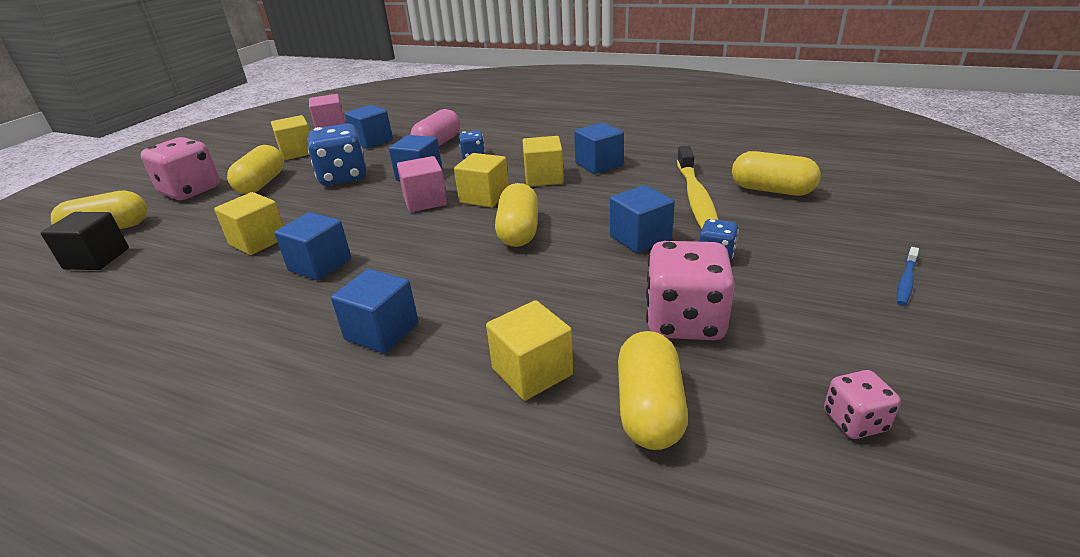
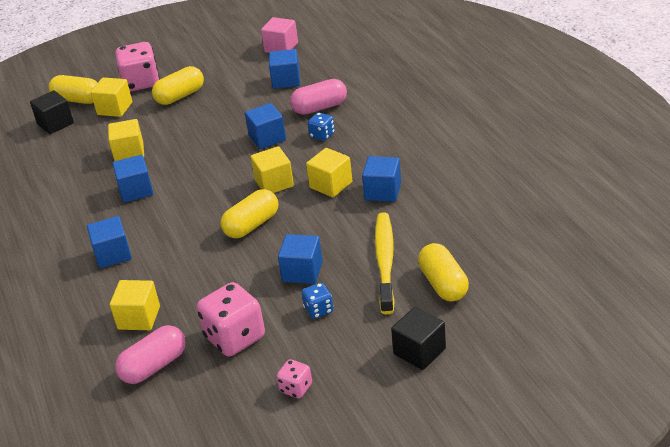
camera: 45 degrees right, 5 degrees up
(298, 152) = (231, 70): yellow cube -> yellow cube (115, 108)
(343, 177) = (226, 115): blue dice -> none
(425, 201) = (240, 167): pink cube -> none
(649, 408) = (154, 366): yellow capsule -> pink capsule
(696, 199) = (385, 261): yellow toothbrush -> yellow toothbrush turned 135 degrees clockwise
(854, 421) = (215, 428): pink dice -> pink dice (296, 388)
(860, 236) = (419, 351): none -> black cube
(906, 281) = (379, 393): blue toothbrush -> none

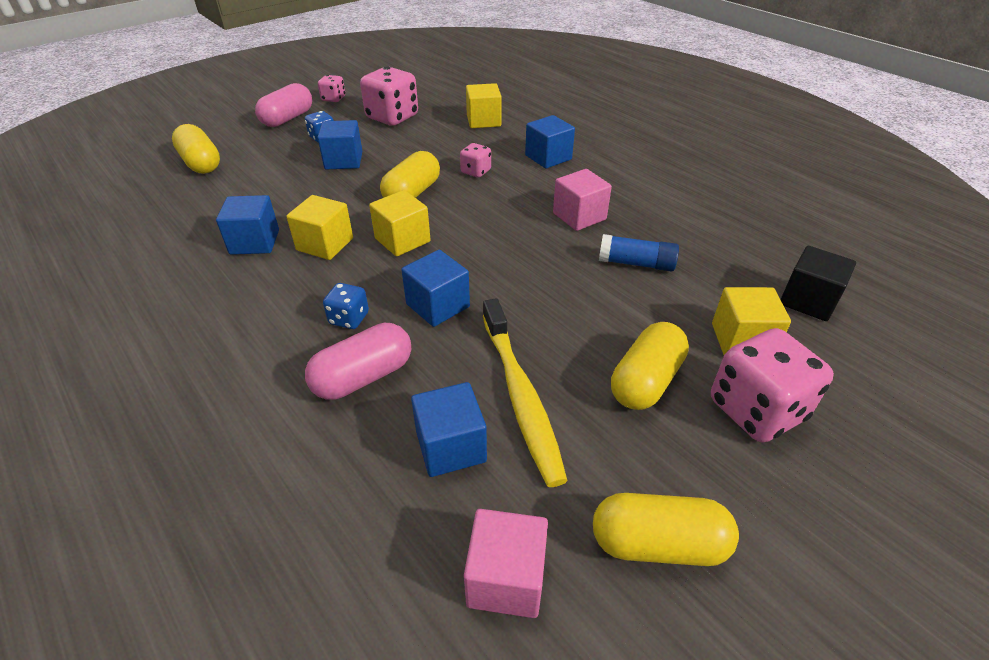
camera: 160 degrees right, 5 degrees up
(78, 100) = (832, 354): yellow capsule -> yellow capsule (658, 544)
(129, 153) = (636, 263): yellow cube -> blue glue stick
(136, 190) = (579, 216): blue cube -> pink cube
(154, 366) = (450, 99): pink capsule -> pink capsule (287, 119)
(187, 244) = (476, 171): none -> pink dice
(385, 261) = (258, 175): yellow toothbrush -> yellow toothbrush (521, 396)
(419, 351) = (234, 122): black cube -> none

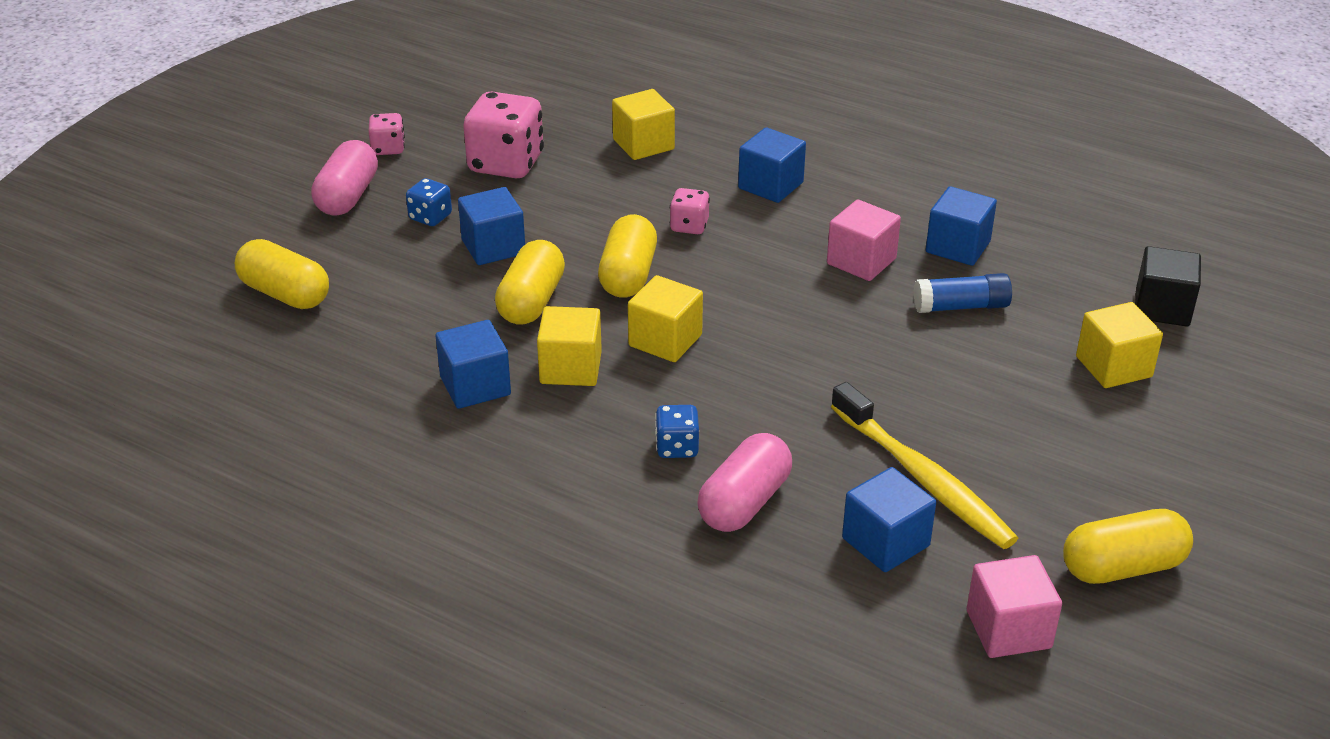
camera: 20 degrees left, 5 degrees down
(438, 305) = (768, 408): blue cube -> blue cube (958, 247)
(646, 381) = (1039, 432): yellow capsule -> yellow capsule (531, 301)
(756, 410) = (1157, 432): pink dice -> none

